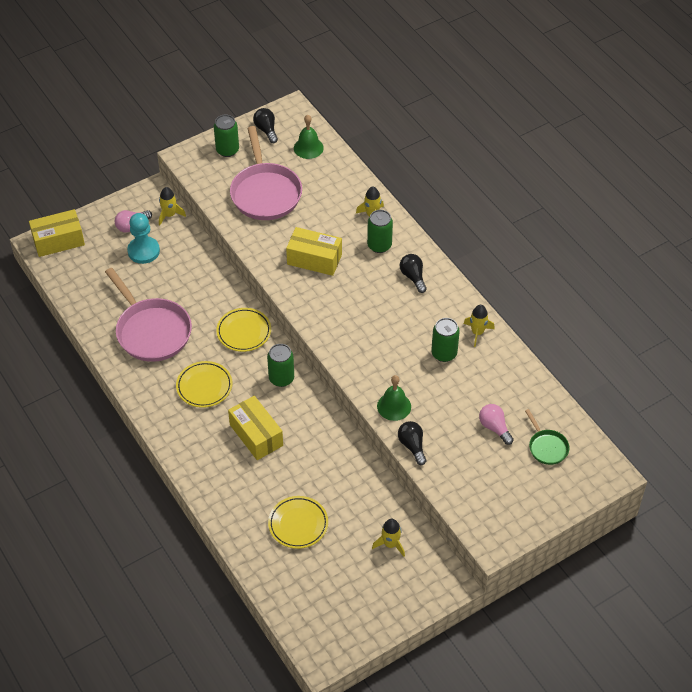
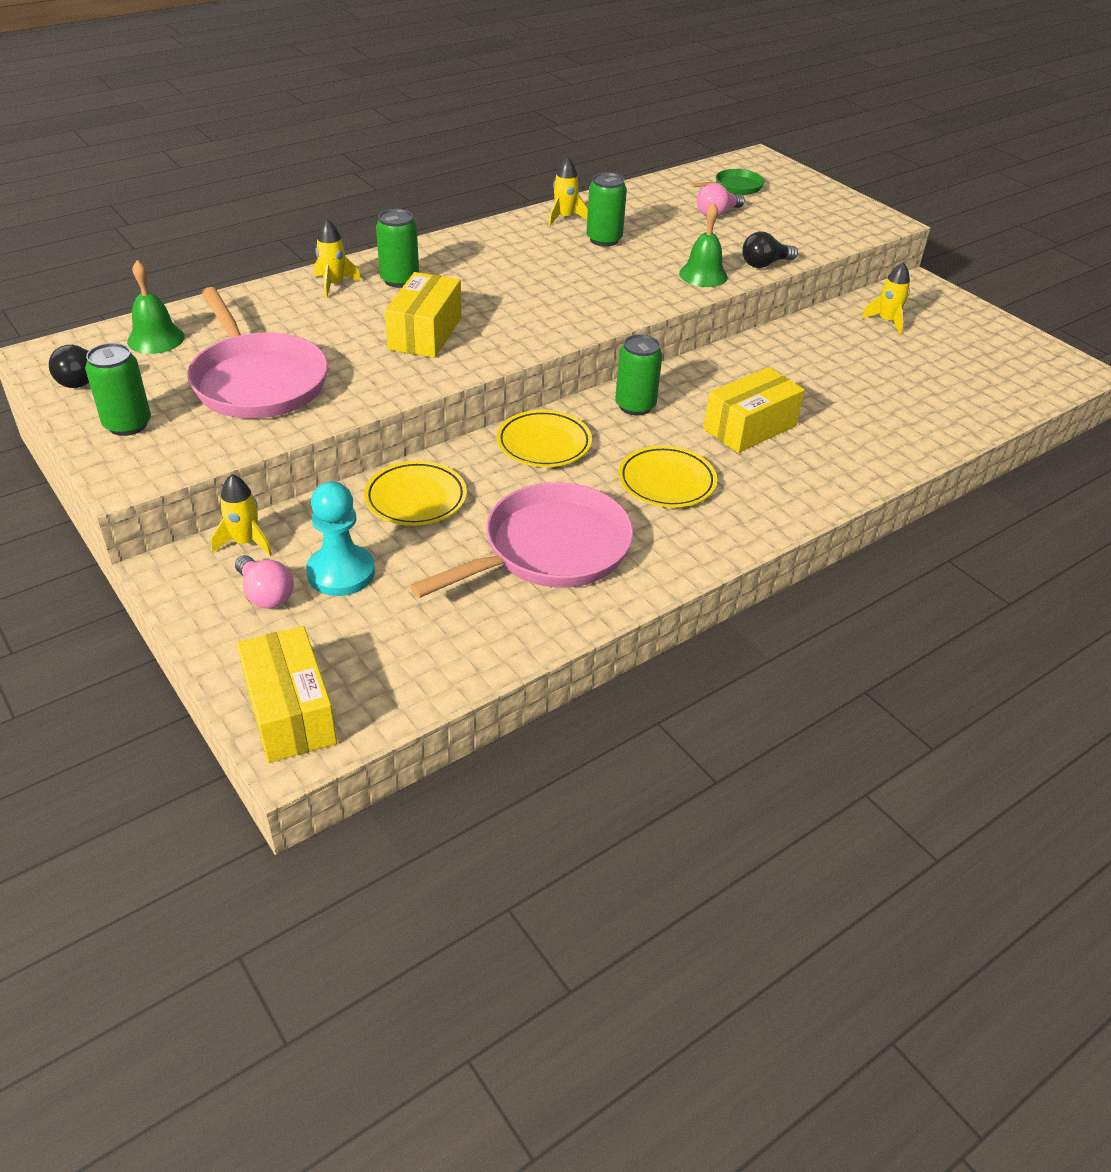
camera: 95 degrees left, 10 degrees down
(265, 192) = (257, 381): pink pan -> pink pan turned 75 degrees clockwise
(298, 524) = (890, 389): yellow plate -> yellow plate (416, 498)
(413, 277) = (465, 256): black light bulb -> none

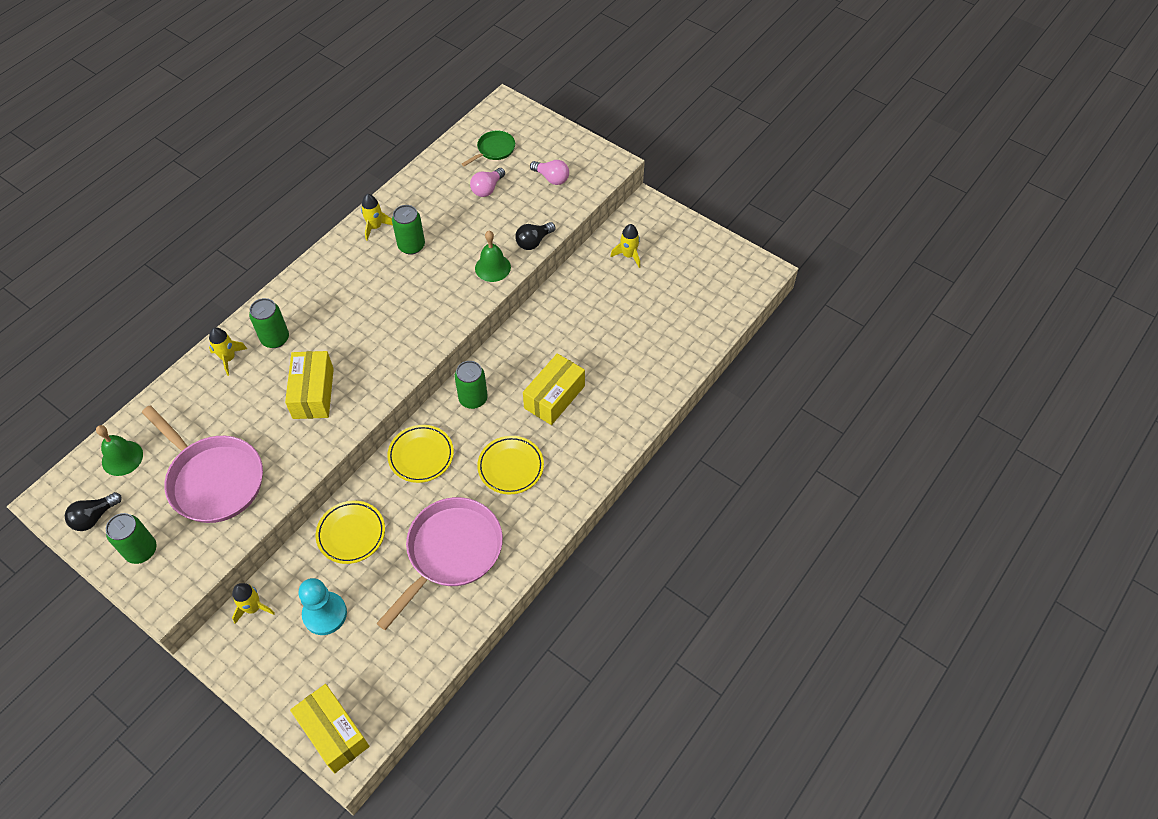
camera: 15 degrees left, 15 degrees up
(265, 594) = (283, 647): pink light bulb -> pink light bulb (551, 178)

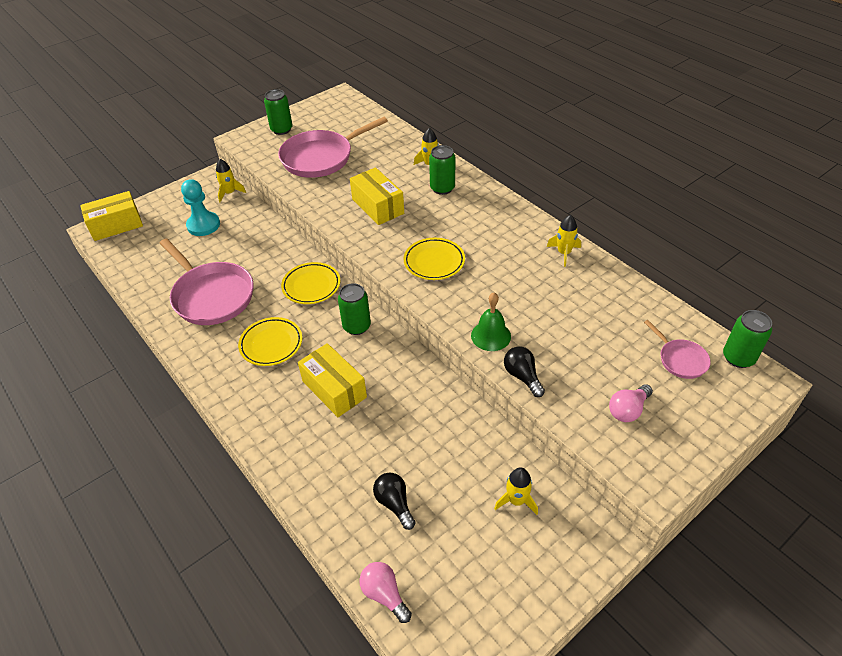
camera: 105 degrees right, 10 degrees down
(94, 517) = (318, 112): black light bulb -> black light bulb (394, 504)
(122, 458) = (359, 120): green bell -> none
(313, 393) = (378, 206): yellow box -> yellow box turned 45 degrees clockwise
(351, 534) = (260, 241): yellow plate -> yellow plate (434, 262)
(411, 246) = (533, 276): green can -> green can (738, 358)
(487, 189) = (613, 345): pink light bulb -> pink light bulb (384, 594)
(494, 150) = (680, 359): green pan -> pink pan

